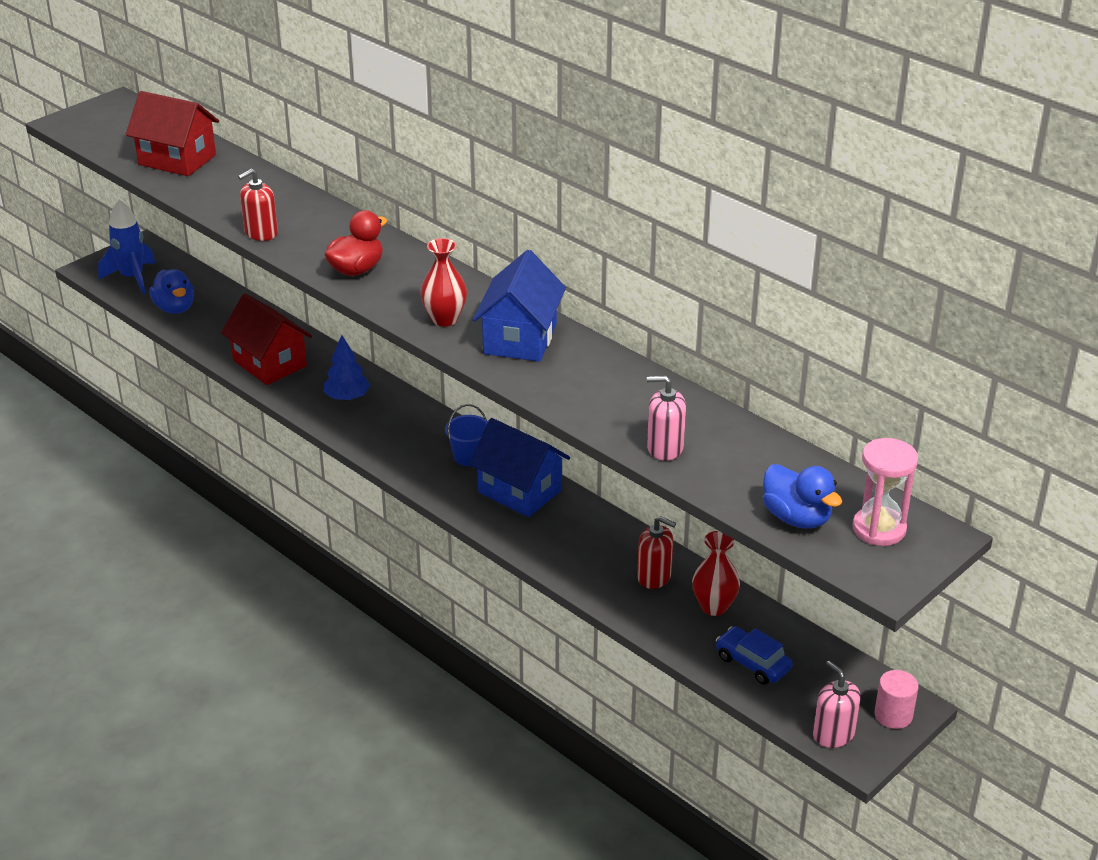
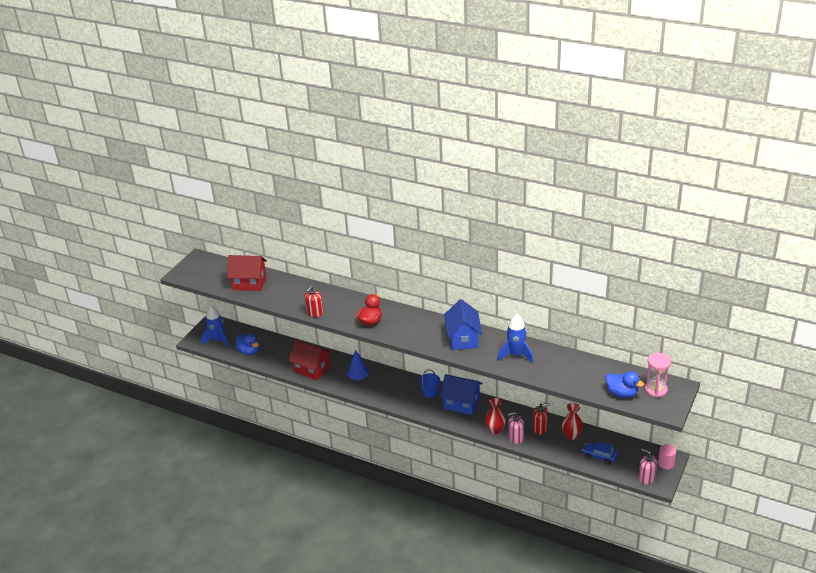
camera: 15 degrees left, 0 degrees up
(444, 319) = (425, 337): red vase -> red vase (495, 430)
(610, 392) = (516, 355): none -> blue rocket
(665, 448) = (552, 375): pink soap dispenser -> pink soap dispenser (515, 438)

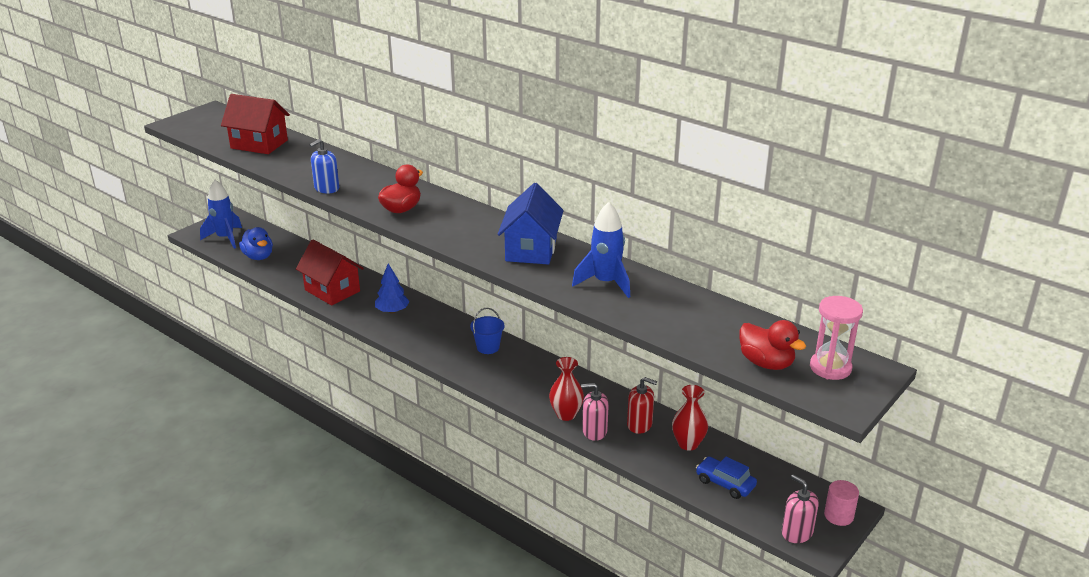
camera: 10 degrees right, 5 degrees down
(315, 313) = (326, 188): red soap dispenser -> blue soap dispenser
(461, 403) = (529, 369): blue house -> none
(621, 393) = (766, 363): blue duck -> red duck

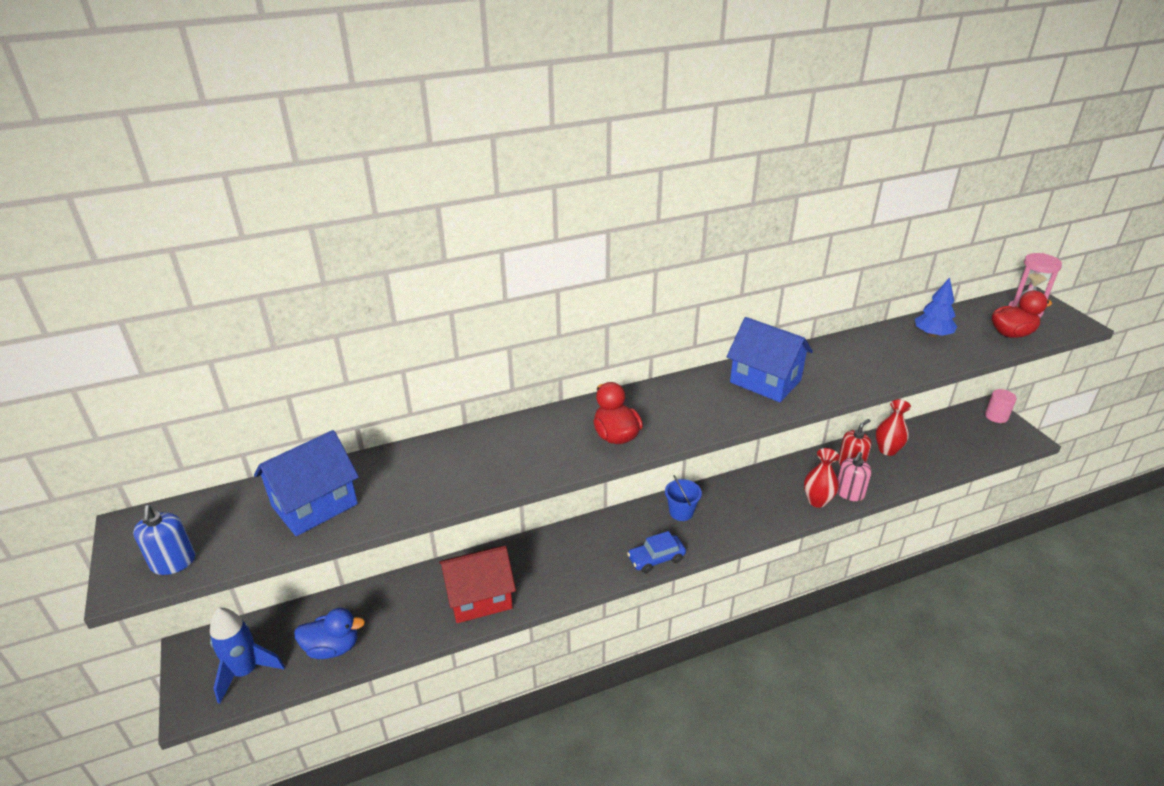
camera: 60 degrees left, 5 degrees up
(259, 144) = (314, 505): red house -> blue house
(326, 188) = (512, 478): blue soap dispenser -> blue soap dispenser (173, 562)
(392, 311) = (564, 560): blue tree -> blue tree (932, 334)
(605, 283) = (852, 362): blue rocket -> none
(725, 483) = (944, 451): blue car -> blue car (656, 558)
(797, 533) = (1011, 442): pink soap dispenser -> none

